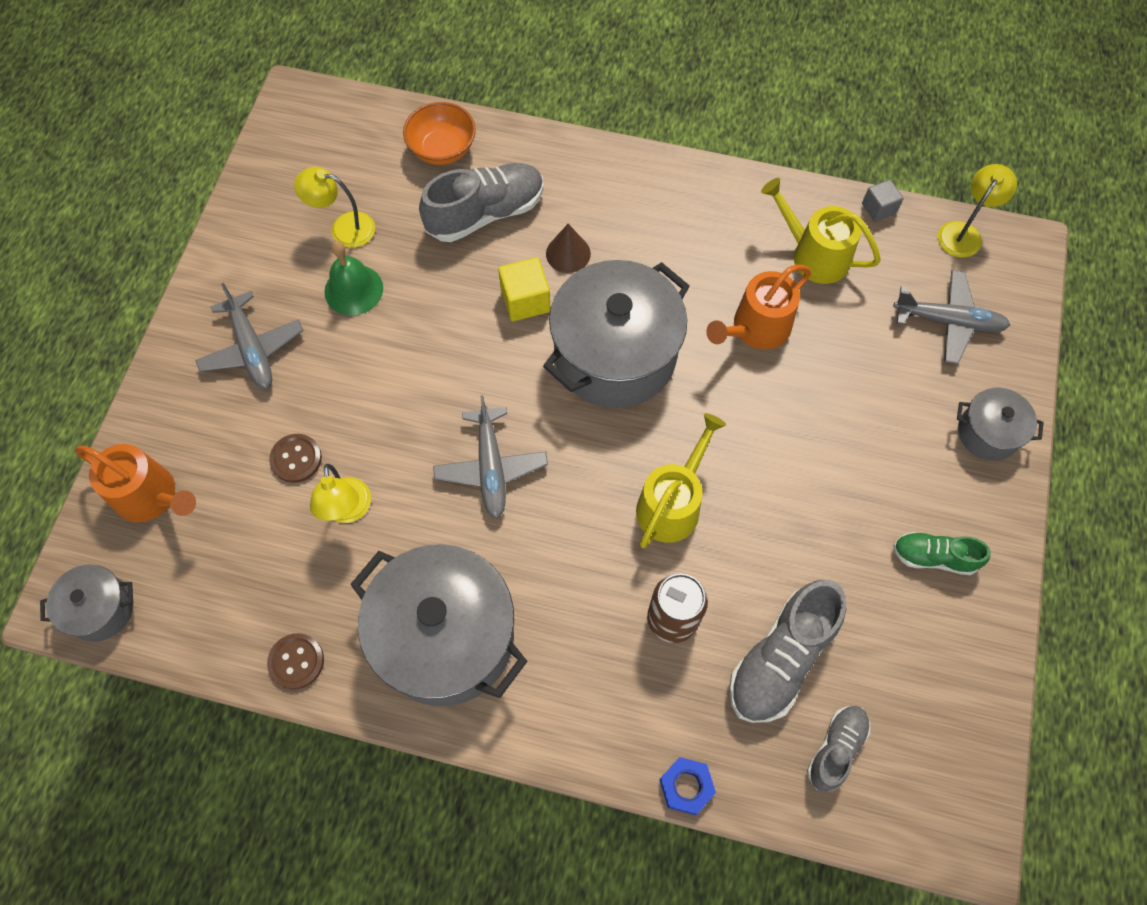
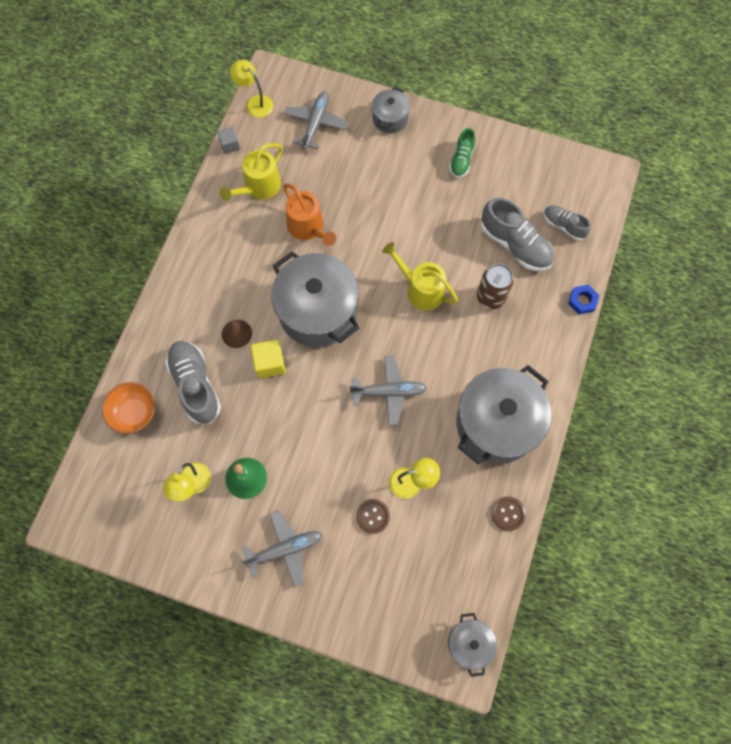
camera: 85 degrees left, 5 degrees up
(151, 496) = (392, 615): orange watering can -> none

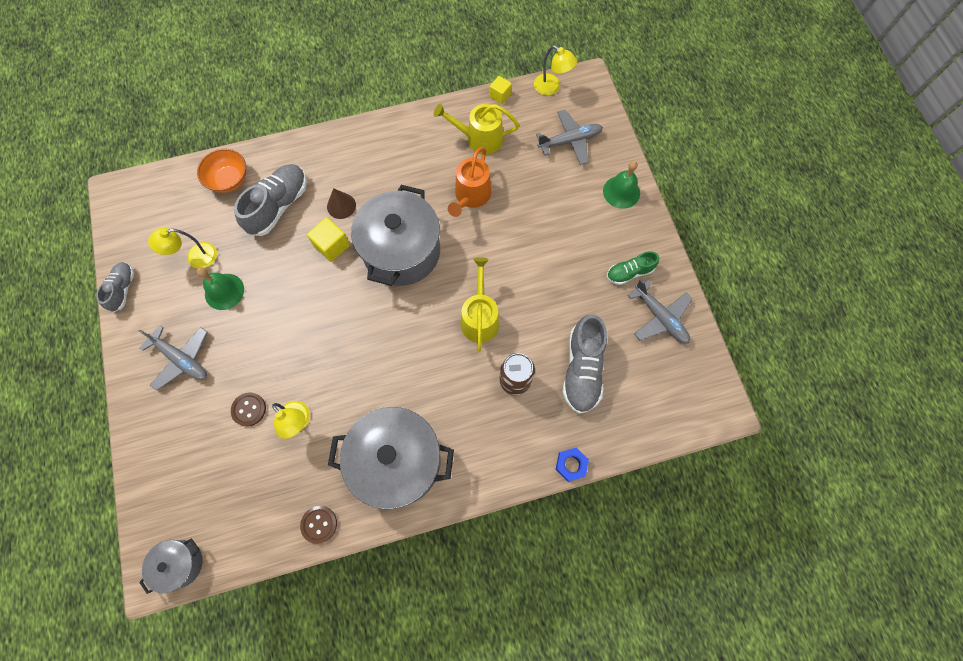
camera: 55 degrees right, 0 degrees up
(230, 145) = (500, 95): grey cube -> yellow cube
(255, 103) = (552, 87): yellow lamp -> yellow lamp turned 120 degrees clockwise
(389, 392) = (368, 352): grey plane -> grey plane (660, 317)
(390, 118) = (621, 192): grey pot -> green bell
(563, 225) = (635, 400): grey shoe -> grey shoe (123, 289)

